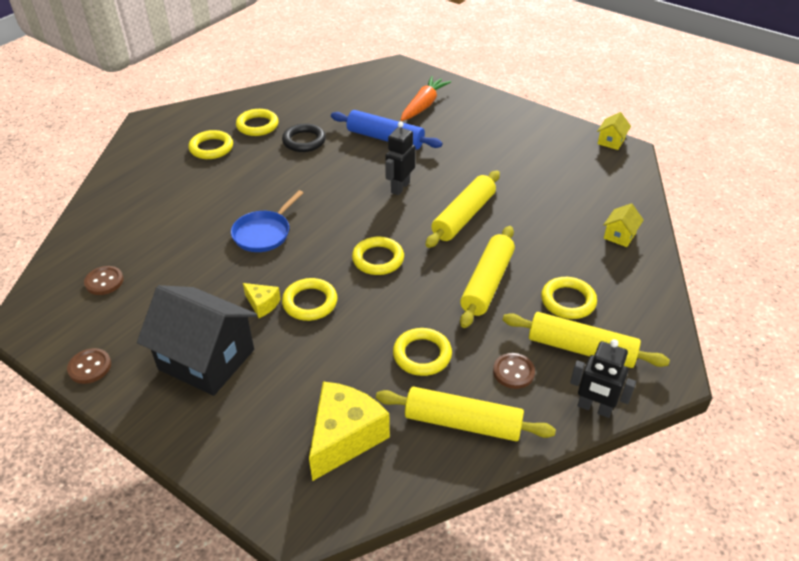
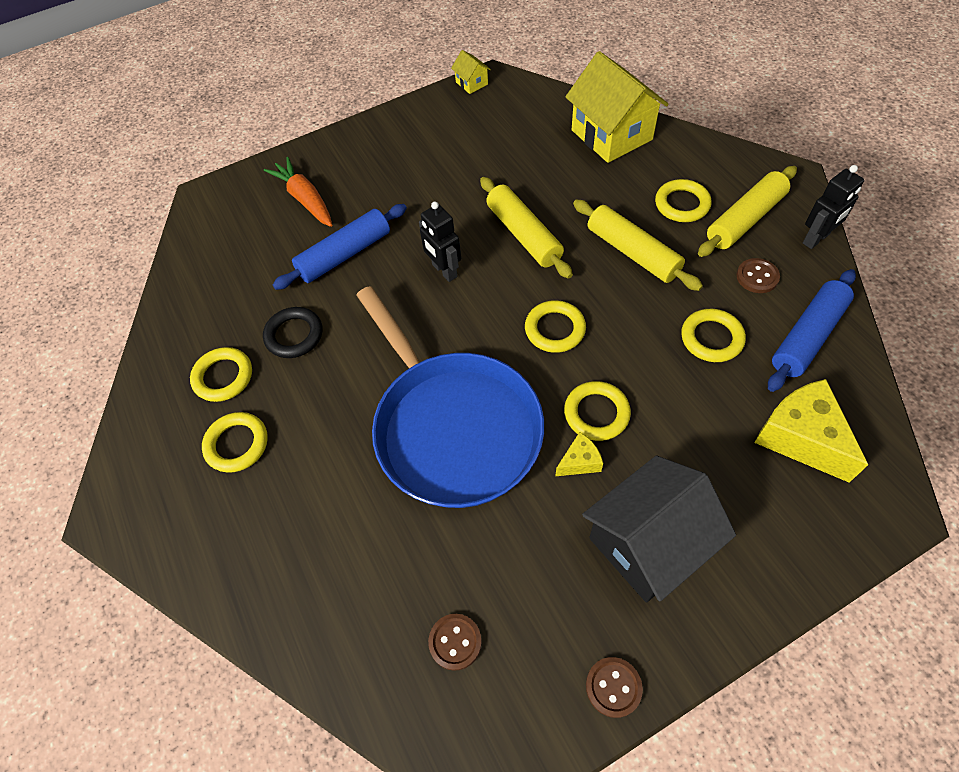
camera: 60 degrees left, 15 degrees up
(264, 233) = (453, 428): blue pan -> blue pan, size x2.21
(463, 423) = (807, 336): yellow rolling pin -> blue rolling pin
(619, 235) = (611, 135): yellow house -> yellow house, size x2.29

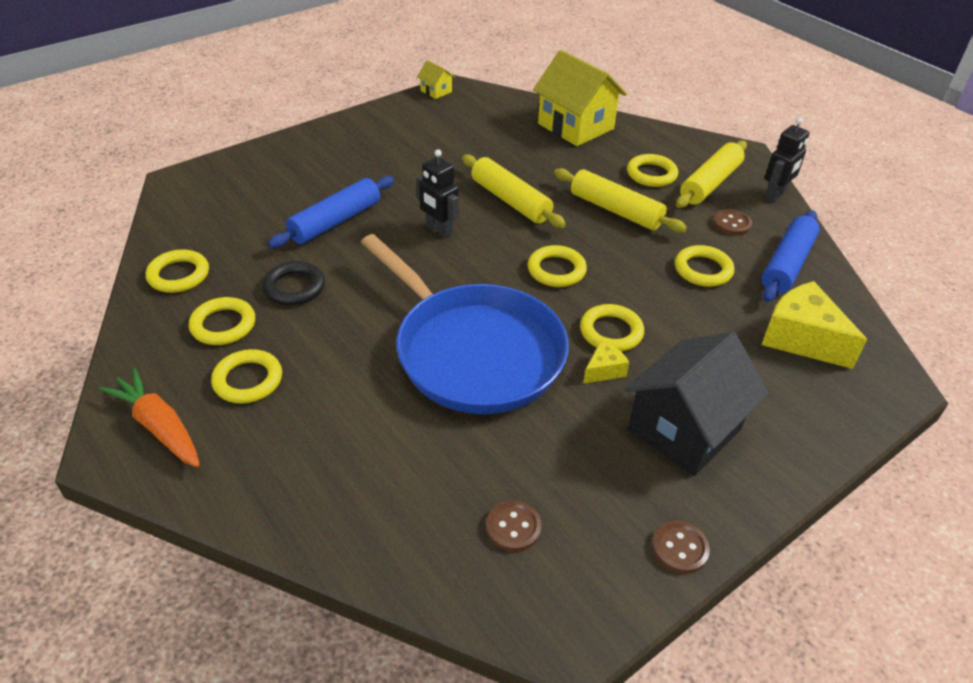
camera: 15 degrees left, 15 degrees down
(191, 314) = (178, 275): none -> yellow ring
(305, 199) = (286, 180): orange carrot -> orange carrot (159, 426)

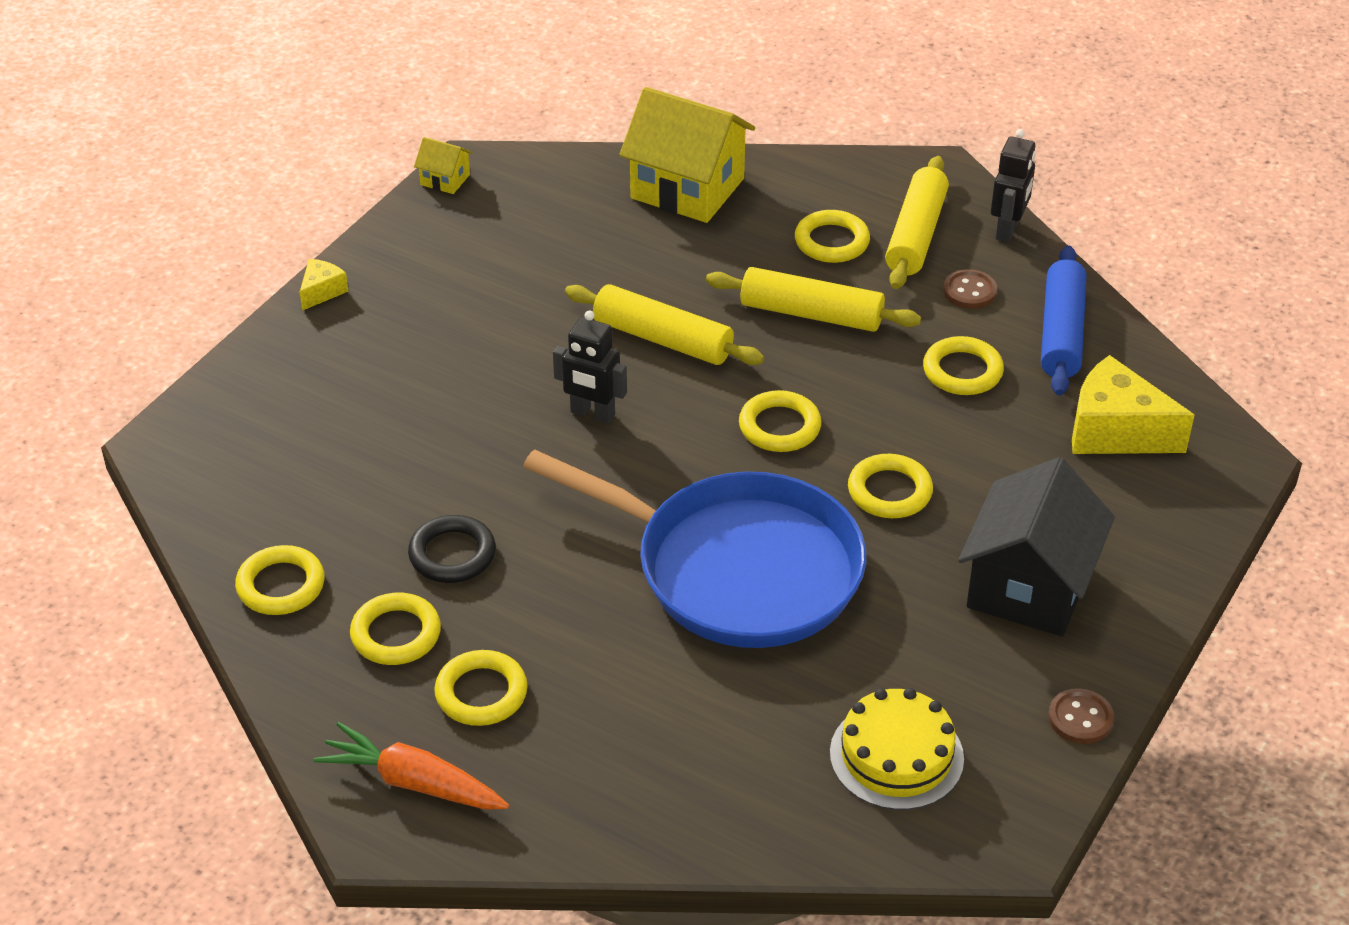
camera: 20 degrees left, 0 degrees up
(335, 221) = (441, 442): blue rolling pin -> none
(513, 527) = (896, 755): brown button -> yellow cake
(604, 370) = (905, 544): yellow cheese -> yellow cheese (322, 291)

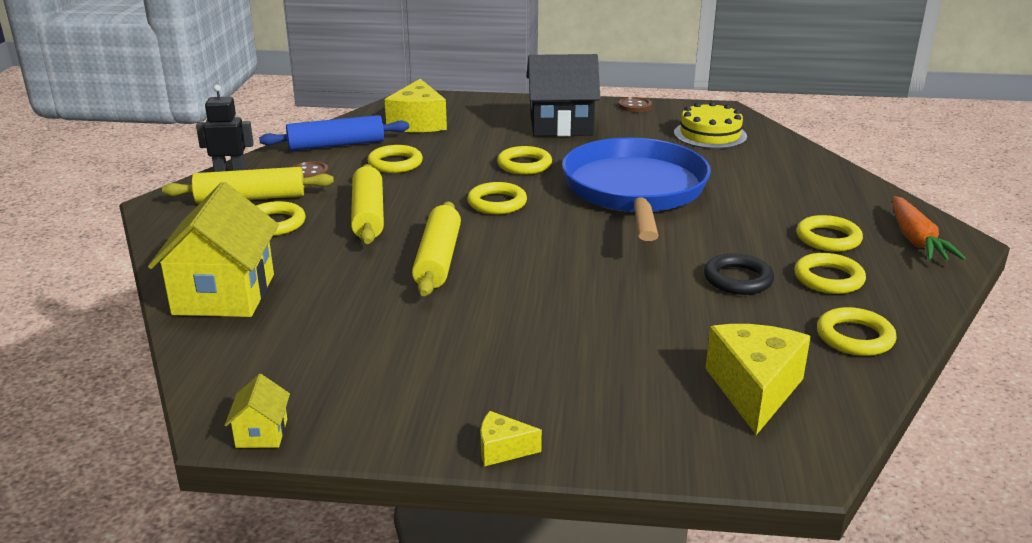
camera: 115 degrees left, 15 degrees down
(268, 467) = (754, 390): none -> yellow cheese
(592, 414) = (545, 266): black robot -> none

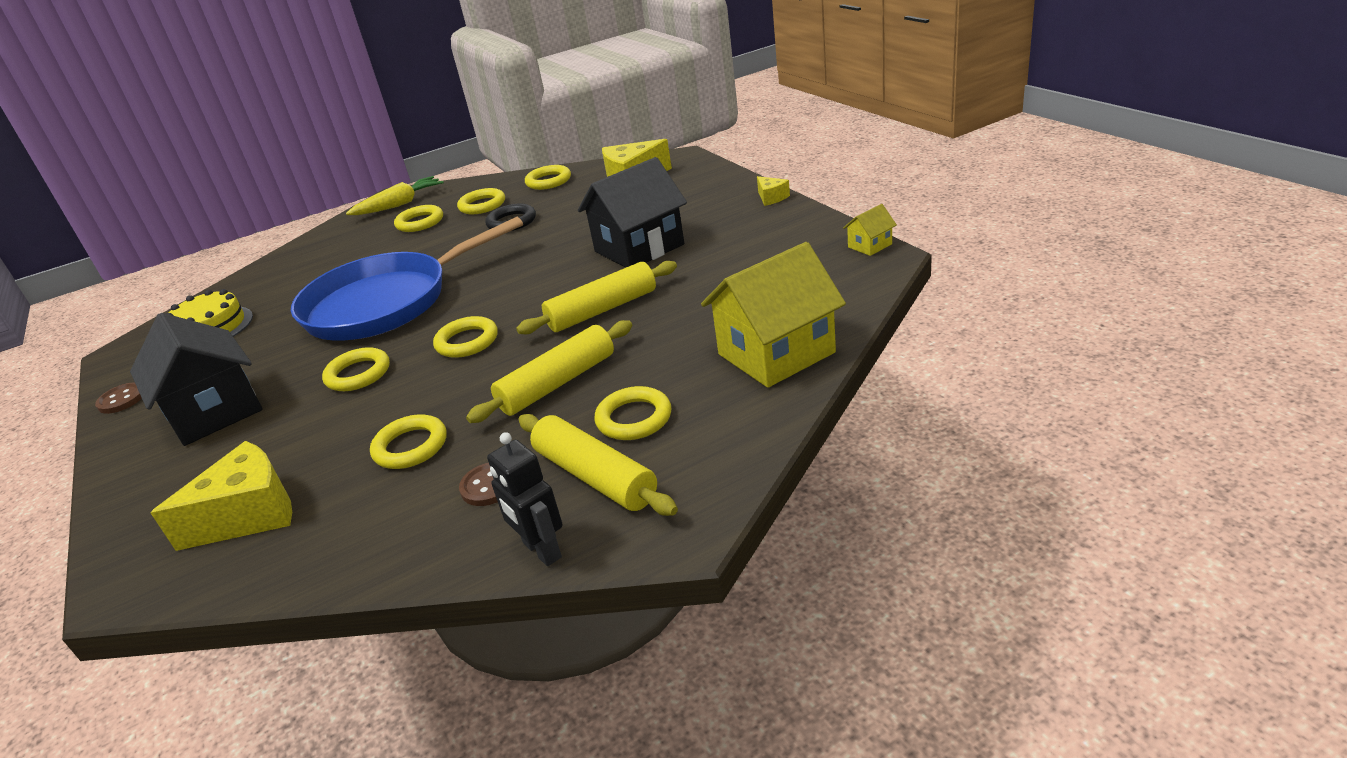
camera: 120 degrees left, 5 degrees up
(336, 145) = (377, 529): blue rolling pin -> none
(528, 316) = (639, 248): none -> black house
(916, 240) = (399, 204): orange carrot -> yellow carrot

